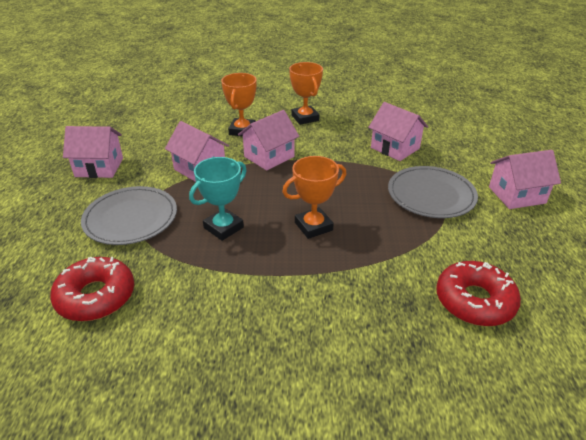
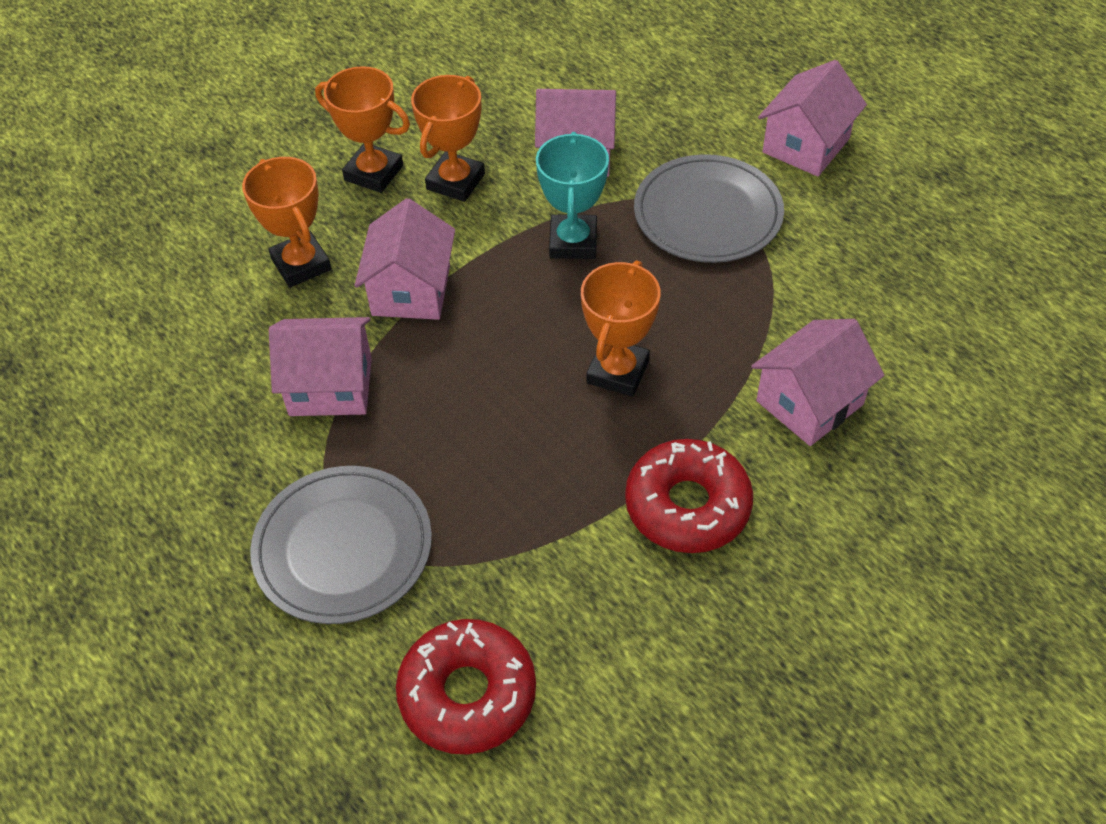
camera: 40 degrees left, 15 degrees up
(99, 167) = (150, 500): pink house -> pink house (809, 402)
(223, 227) = (501, 461): turquoise trophy -> turquoise trophy (573, 242)
(332, 134) = (455, 181): none -> orange trophy
(474, 301) = (903, 347): red donut -> red donut (687, 505)

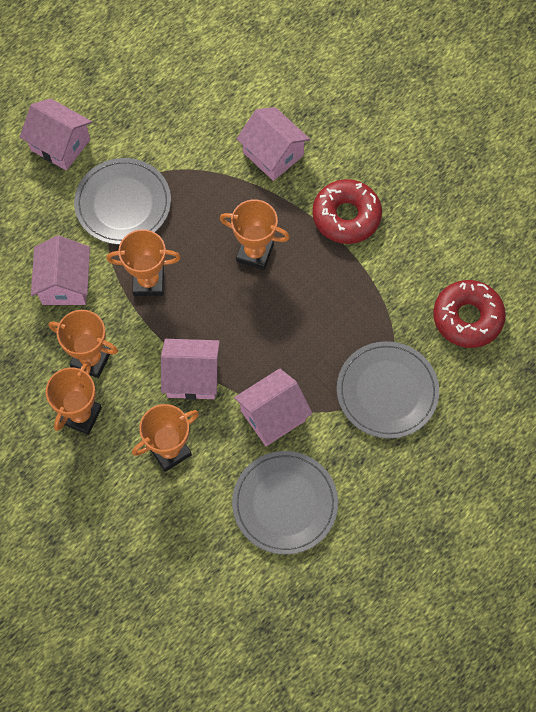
camera: 95 degrees left, 15 degrees up
(185, 396) = (285, 503): none -> grey plate
(331, 386) = (273, 415): pink house -> pink house turned 60 degrees clockwise
(573, 242) = (148, 282): turquoise trophy -> orange trophy

